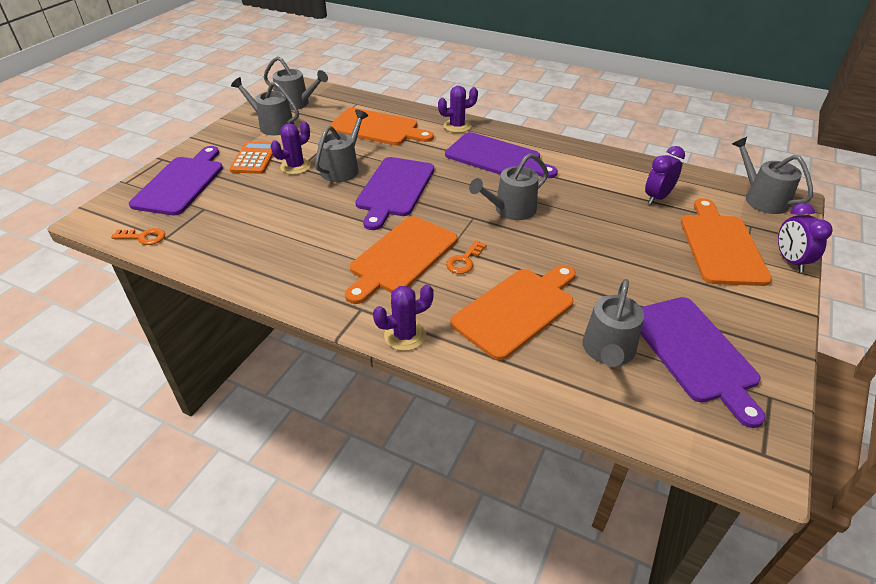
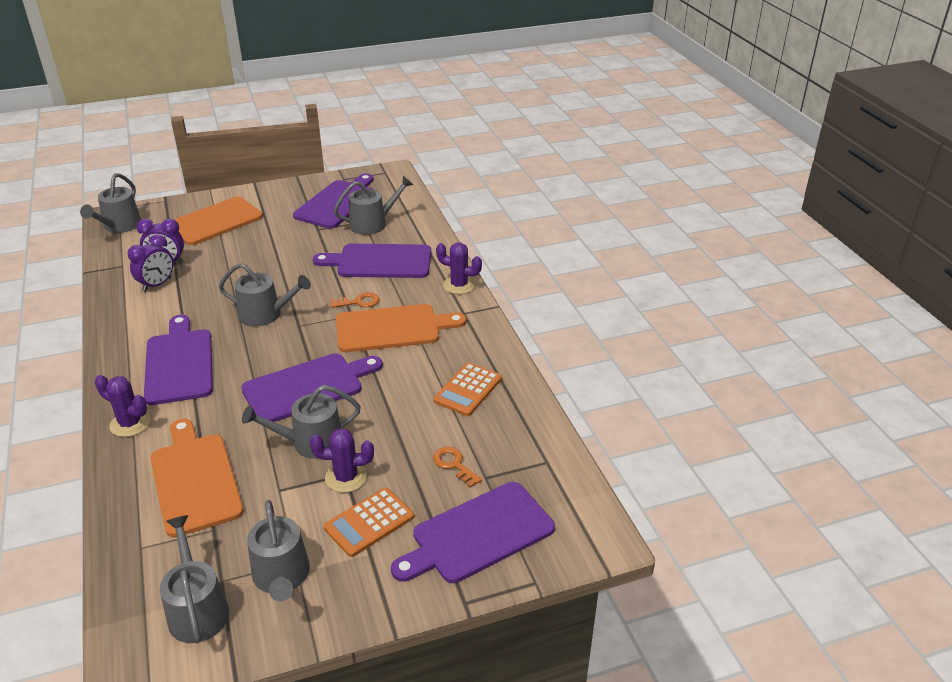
camera: 135 degrees left, 5 degrees down
(143, 237) = (565, 475): orange key -> orange key (454, 464)
(276, 249) = (468, 390): none -> orange calculator
(517, 310) = (380, 262): orange cutting board -> purple cutting board
(790, 261) = (201, 199): purple clock -> purple clock (157, 285)

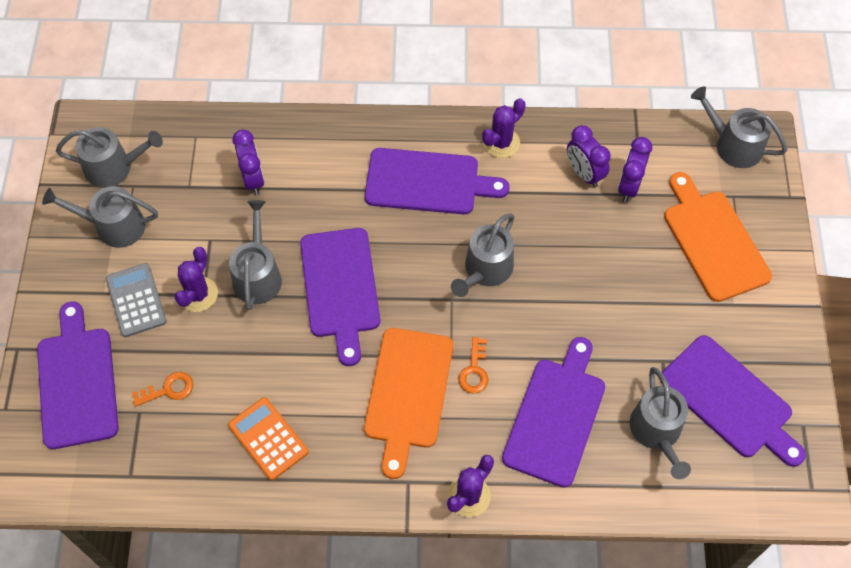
camera: 110 degrees right, 25 degrees up
(130, 424) = (351, 137): purple cactus -> purple cactus (501, 143)
(195, 480) = (253, 179): orange cutting board -> purple clock
(369, 522) = (136, 300): orange calculator -> grey calculator

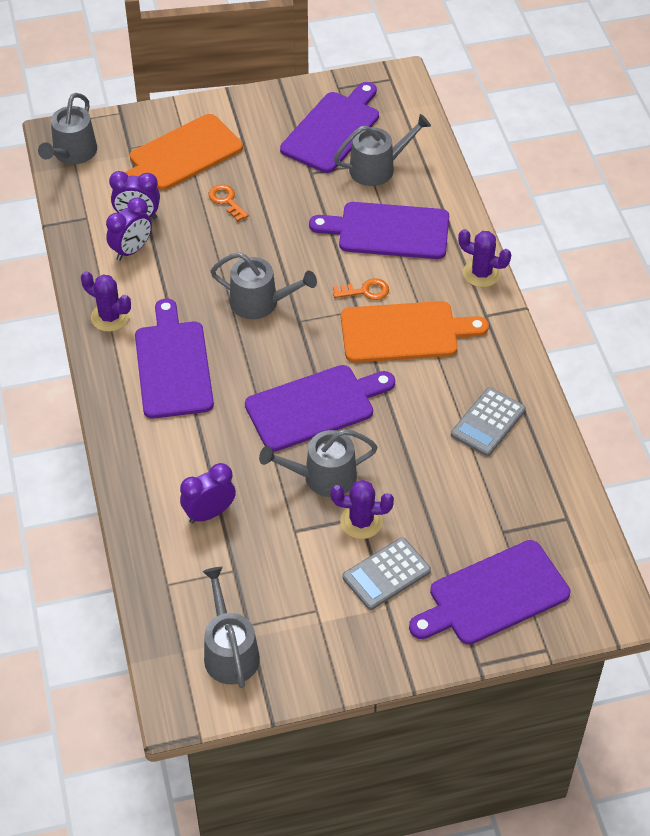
camera: 105 degrees left, 10 degrees down
(114, 226) = (305, 625): grey watering can -> none
(168, 389) = (471, 514): orange key -> orange key (226, 201)
(268, 438) = (488, 422): orange calculator -> grey calculator

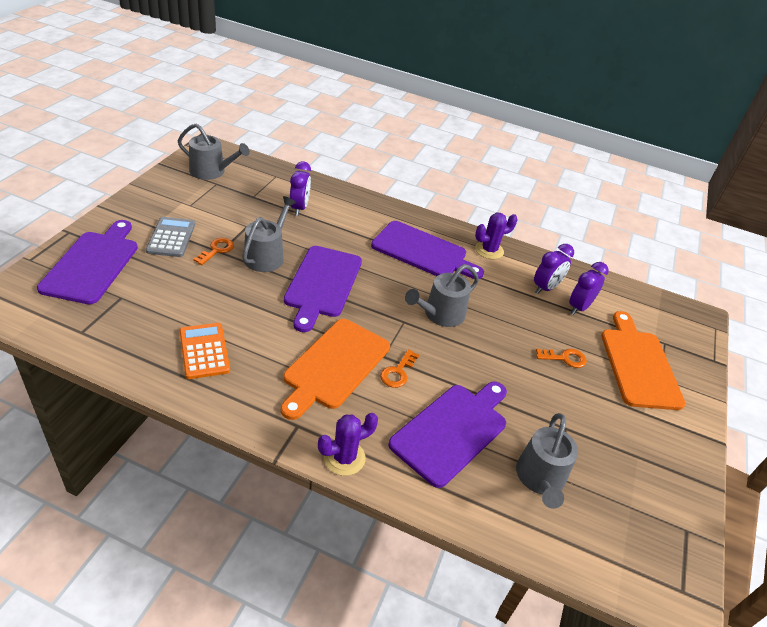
camera: 120 degrees right, 10 degrees down
(72, 153) = (673, 313): grey watering can -> none
(131, 250) = (545, 288): purple clock -> purple clock turned 120 degrees counterclockwise
(333, 130) = (618, 481): purple cutting board -> none
(361, 521) = (216, 250): purple cactus -> orange key
(488, 422) = (204, 351): grey calculator -> orange calculator

